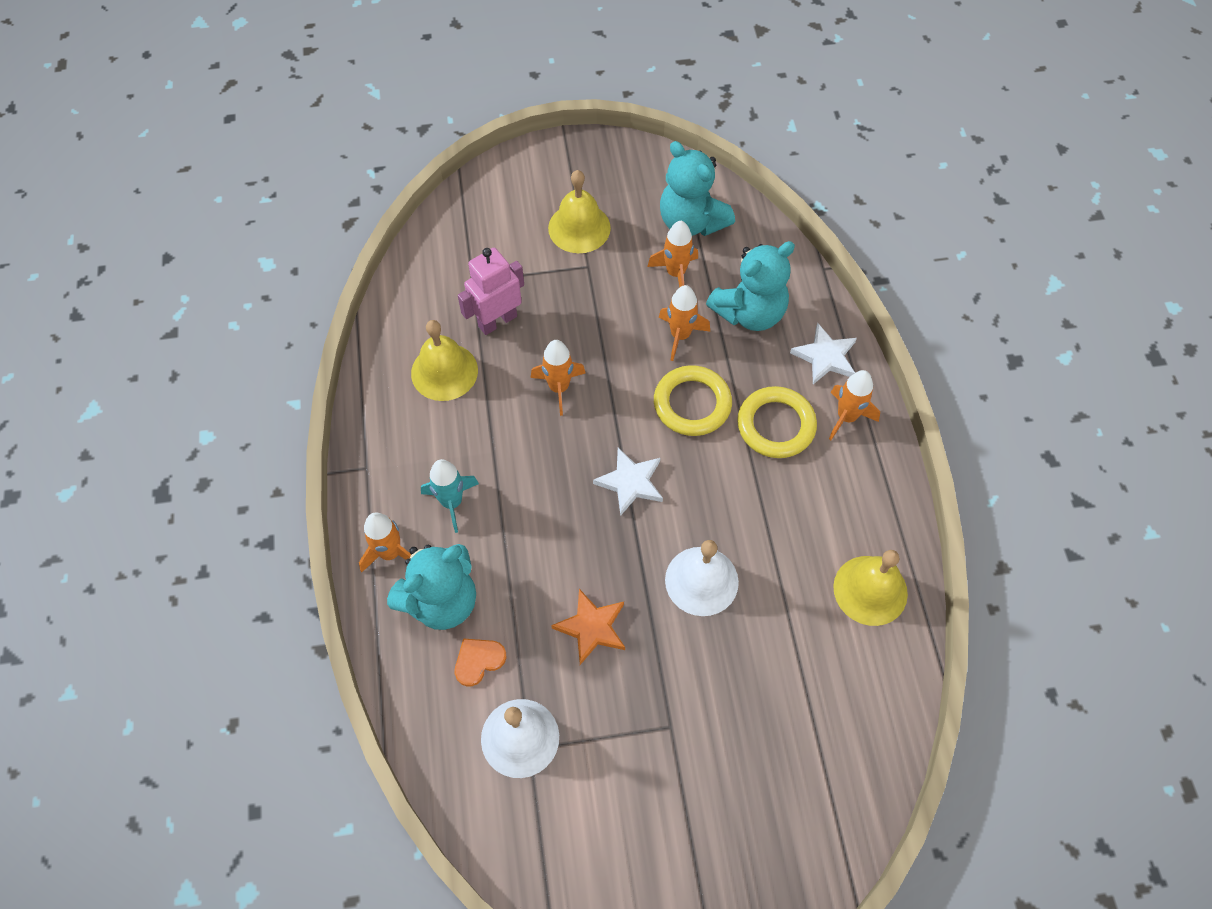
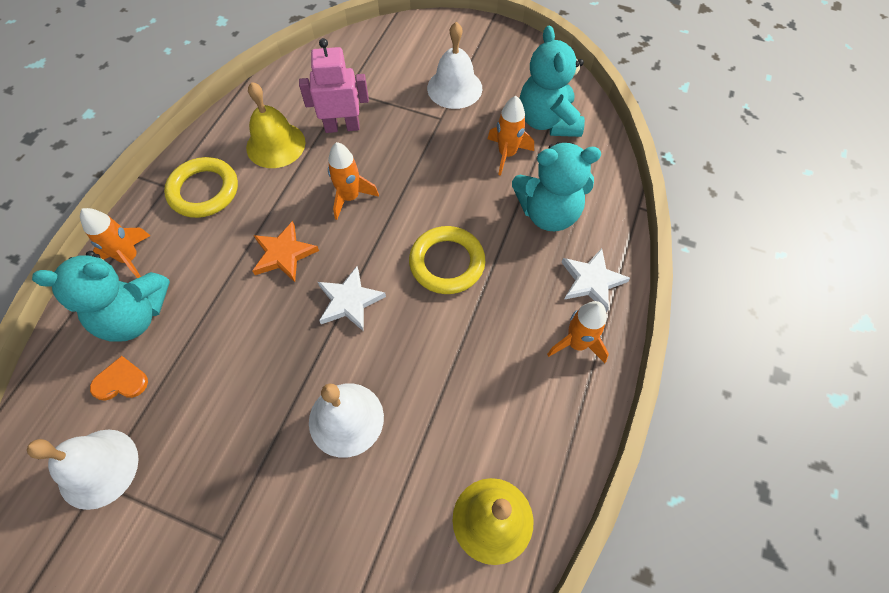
camera: 30 degrees right, 0 degrees up
(452, 502) = (203, 243): turquoise rocket -> none
(579, 228) = (454, 88): yellow bell -> white bell
(592, 627) = (227, 406): orange star -> orange star (284, 254)
(680, 335) = (476, 203): orange rocket -> none
(776, 425) = (507, 317): yellow ring -> yellow ring (204, 191)

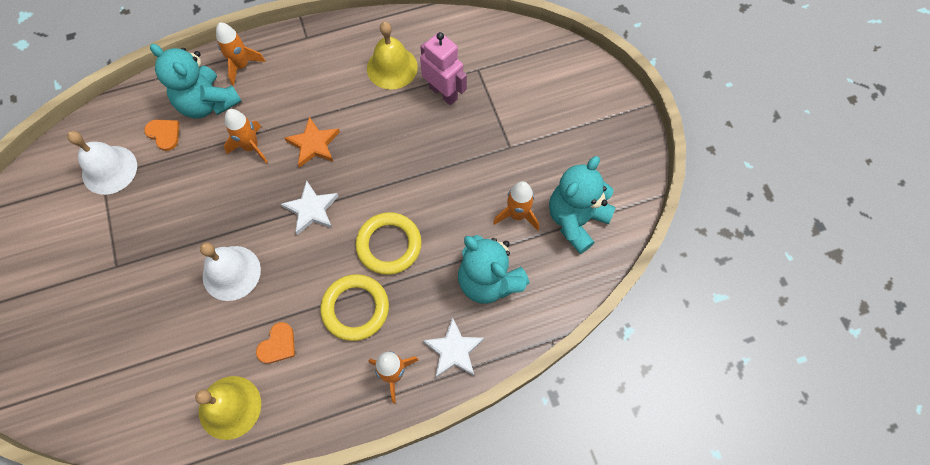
camera: 50 degrees right, 5 degrees up
(204, 191) = (321, 60): yellow ring -> yellow ring (355, 308)
(350, 197) = (389, 146): orange rocket -> orange rocket (251, 147)
(454, 88) = (547, 134): white bell -> none
(463, 426) = (278, 345): none -> orange heart

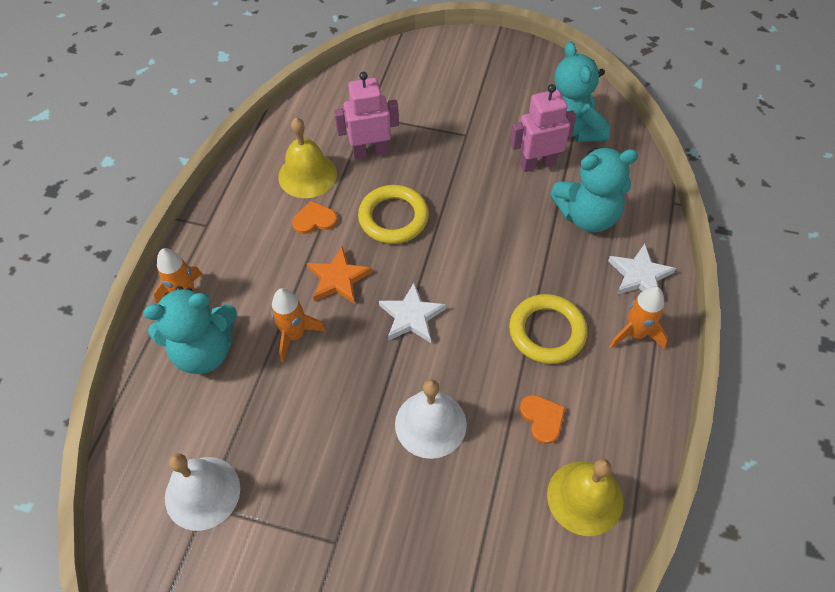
camera: 55 degrees left, 10 degrees down
(164, 134) = (205, 412): orange heart -> orange heart (314, 220)
(389, 245) = (498, 272): yellow ring -> yellow ring (393, 218)
(517, 215) = (537, 164): orange rocket -> pink robot

